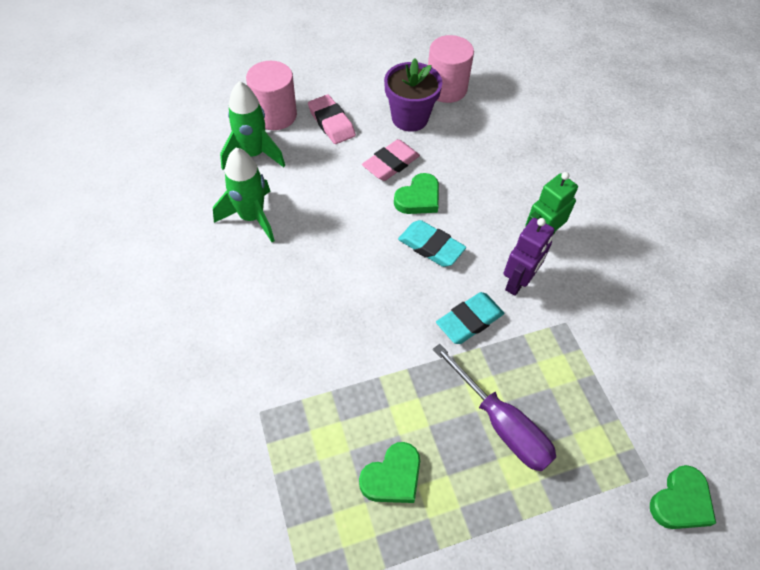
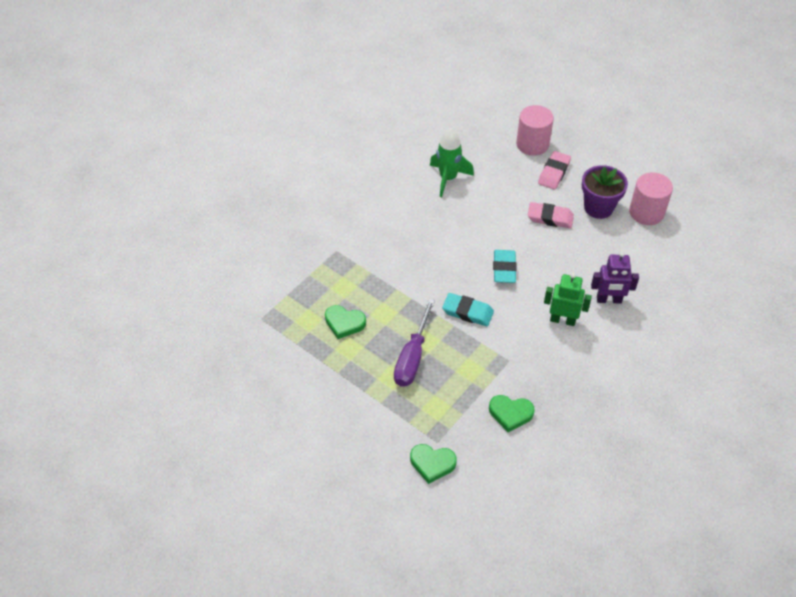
camera: 60 degrees right, 5 degrees down
(253, 154) = (492, 153): green rocket -> none
(418, 198) = (535, 245): green heart -> green heart (510, 413)
(518, 282) = (517, 323): purple robot -> purple robot (609, 300)

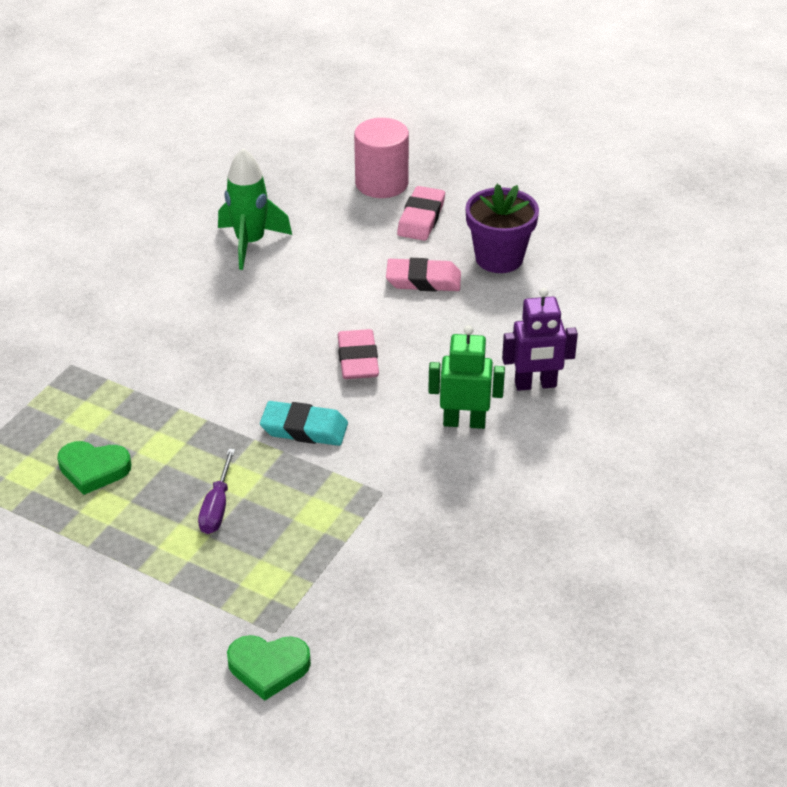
camera: 10 degrees left, 10 degrees down
(412, 357) = (217, 507): purple screwdriver -> purple screwdriver, size x0.61
(504, 269) = (358, 359): turquoise eraser -> pink eraser
(510, 413) = (395, 572): green heart -> none
(646, 212) = (576, 257): pink cylinder -> none

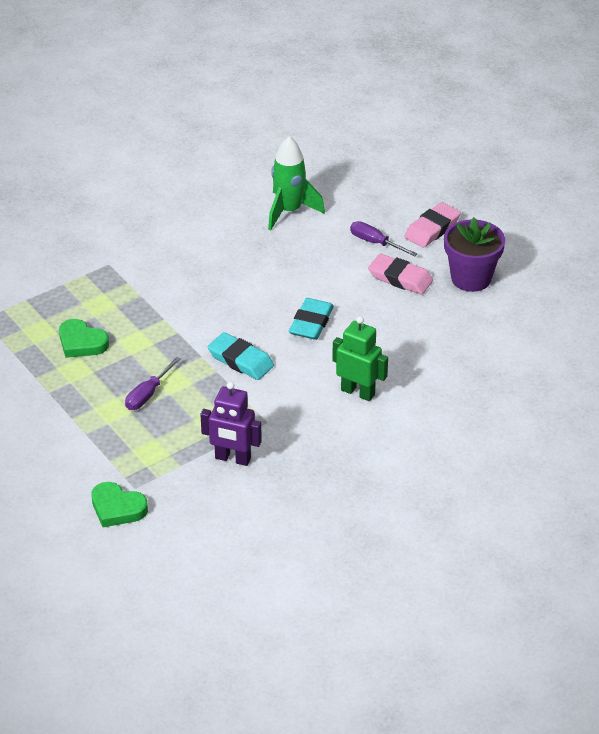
camera: 25 degrees right, 0 degrees up
(358, 359) = (311, 323): pink eraser -> turquoise eraser
(370, 250) = (375, 243): none -> purple screwdriver
(381, 183) = (420, 192): pink cylinder -> none
(535, 385) = (430, 382): purple robot -> purple robot (232, 458)

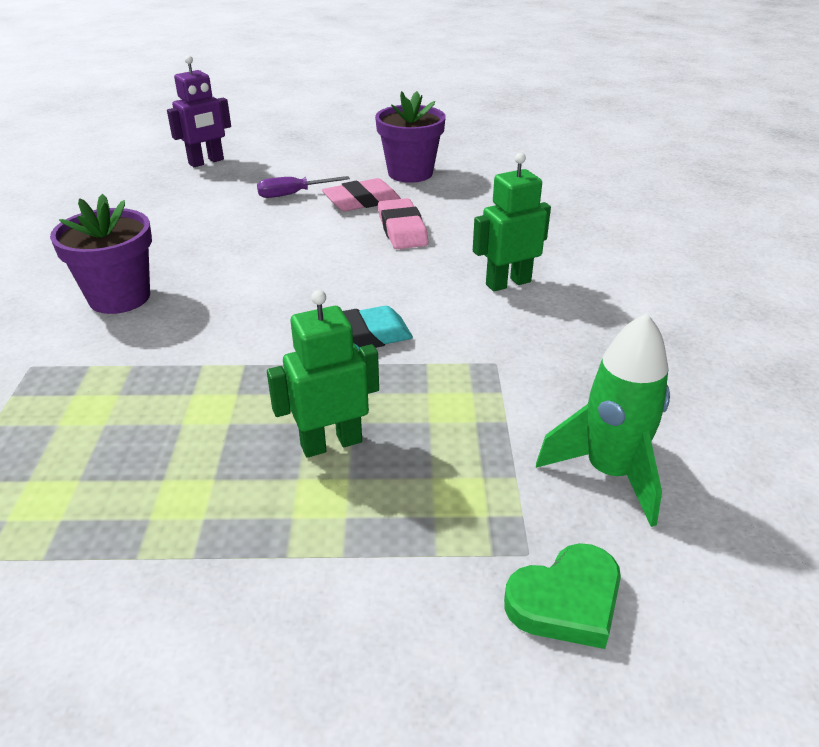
camera: 55 degrees left, 5 degrees down
(81, 342) = (137, 462): green heart -> none
(148, 394) = (331, 443): purple screwdriver -> green robot
(188, 252) = (119, 297): none -> purple flower pot
(232, 458) = (544, 419): purple robot -> purple robot (206, 162)
(289, 211) = (171, 217): green rocket -> green rocket (609, 473)
(311, 323) = (359, 268): turquoise eraser -> none
(432, 229) = (318, 166): pink eraser -> pink eraser (402, 229)

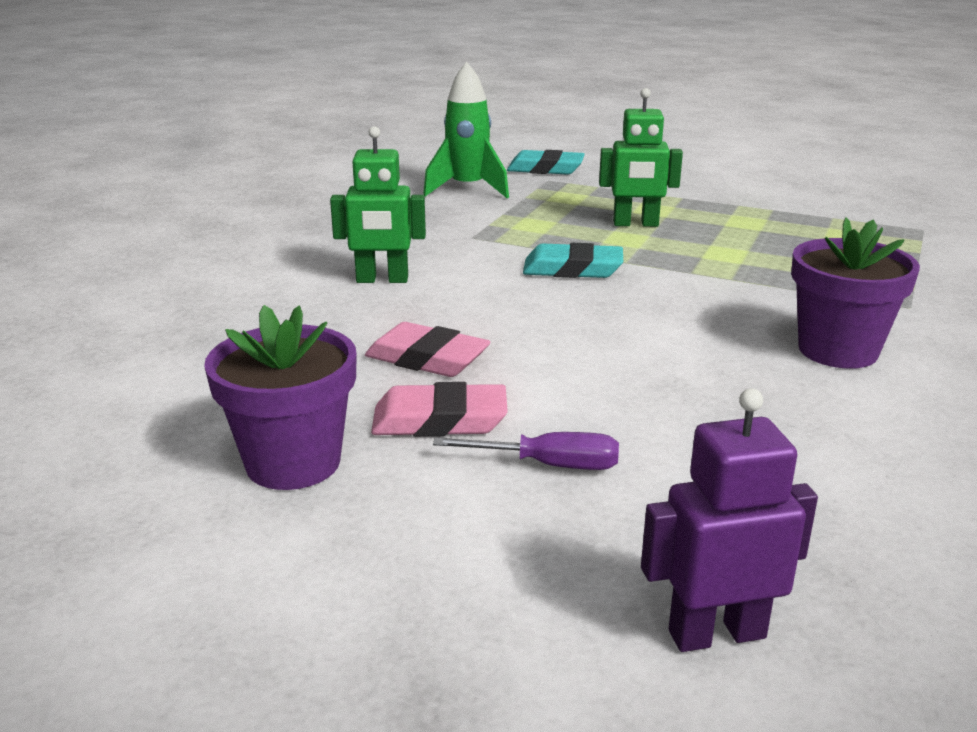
camera: 155 degrees left, 10 degrees down
(402, 229) = (427, 359): pink eraser -> pink eraser turned 75 degrees counterclockwise
(566, 601) = (545, 169): green heart -> turquoise eraser

